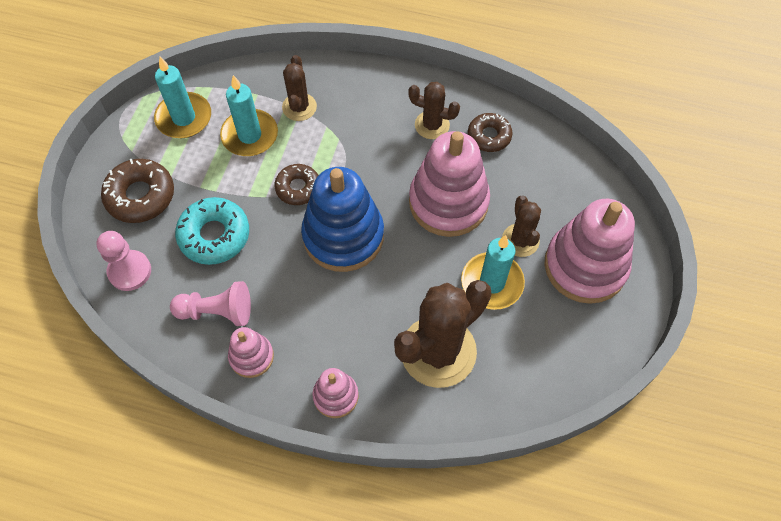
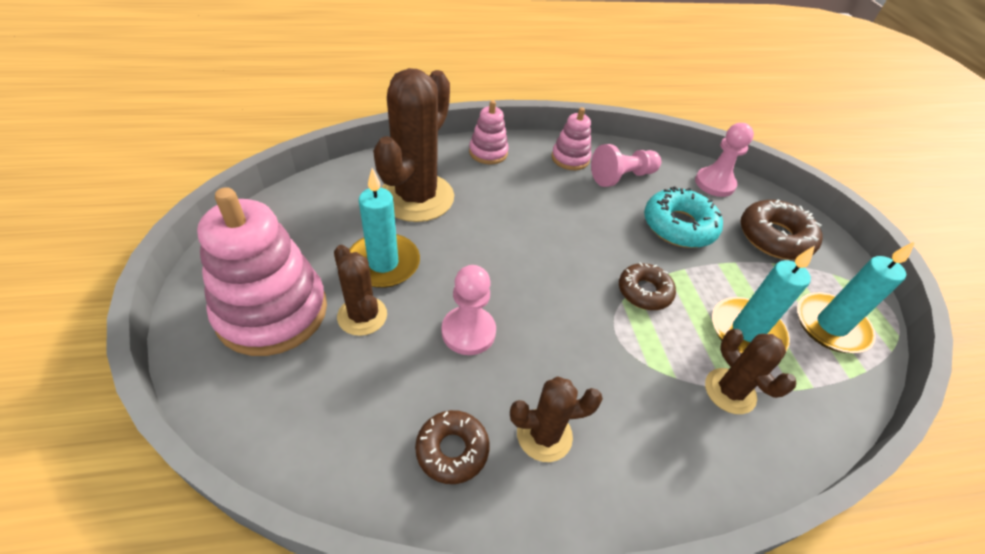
camera: 150 degrees right, 15 degrees down
(343, 236) = (563, 261): blue stacking toy -> none
(448, 202) = (468, 332): pink stacking toy -> pink pawn

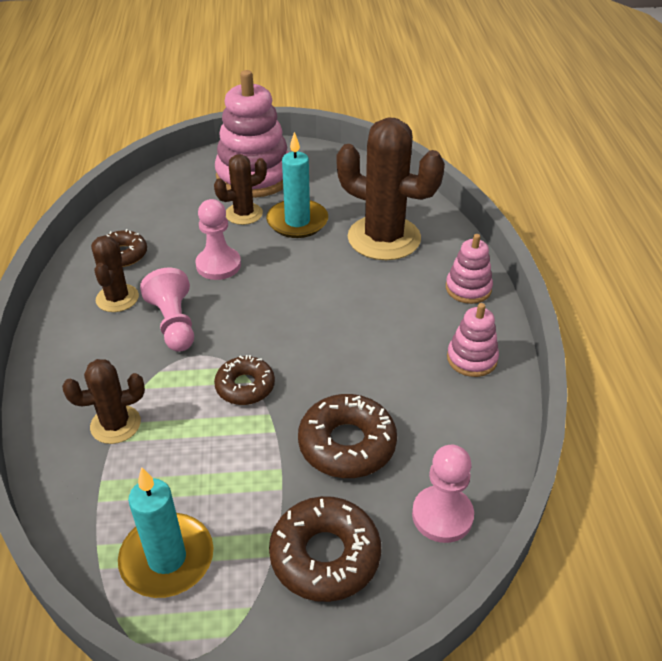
camera: 100 degrees right, 5 degrees down
(622, 177) = (441, 405): pink pawn -> pink pawn (174, 324)
(679, 226) = (347, 444): turquoise donut -> brown donut
(746, 331) = (178, 463): turquoise candle -> none

